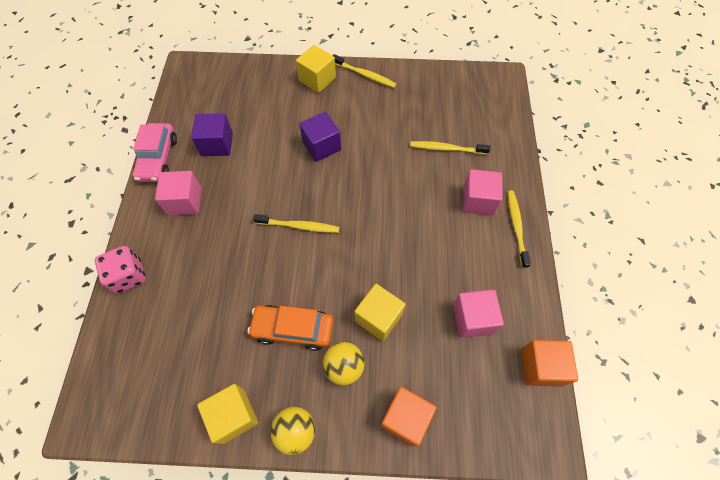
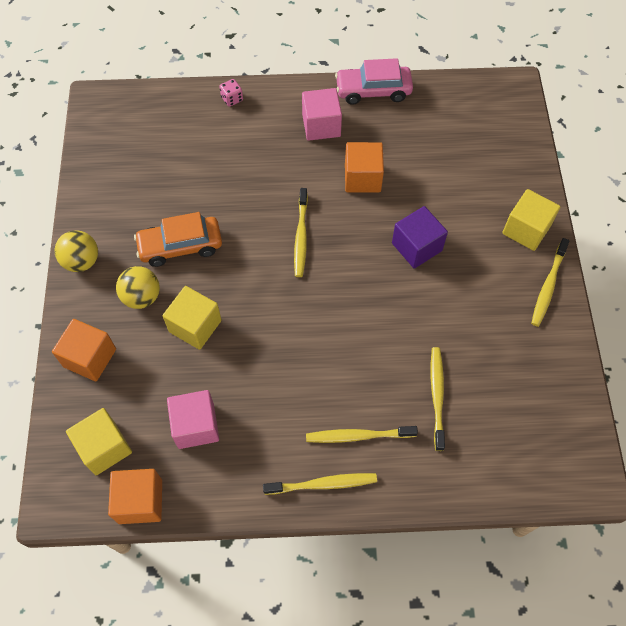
camera: 85 degrees right, 0 degrees up
(129, 276) = (232, 99): pink dice -> pink dice, size x0.55
(217, 144) = (401, 140): purple cube -> none
(233, 415) = (98, 209): yellow cube -> yellow cube (104, 447)
(249, 175) = (362, 178): none -> orange cube
(293, 329) = (180, 246): orange car -> orange car turned 105 degrees counterclockwise
(478, 201) = (358, 436): pink cube -> yellow toothbrush

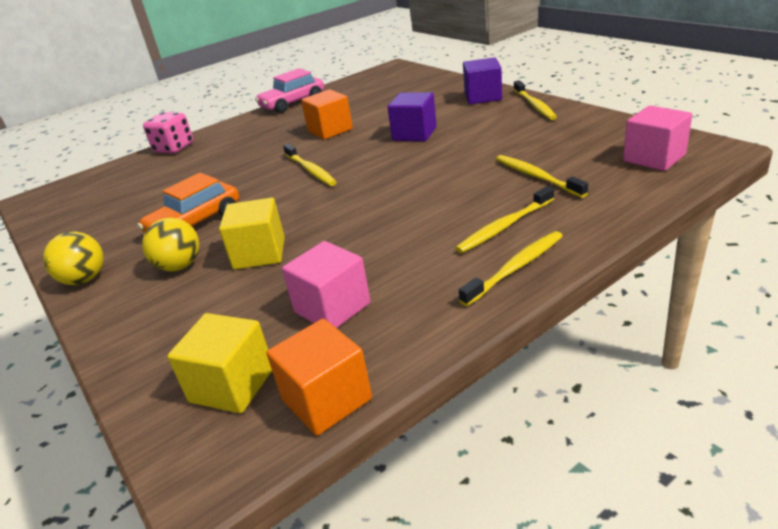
camera: 30 degrees left, 30 degrees down
(90, 358) = (149, 332): orange cube -> none
(232, 99) = (174, 148): pink dice -> pink dice, size x1.81
(321, 125) = (267, 128): pink cube -> pink cube (654, 158)
(526, 230) = (483, 97): yellow cube -> purple cube

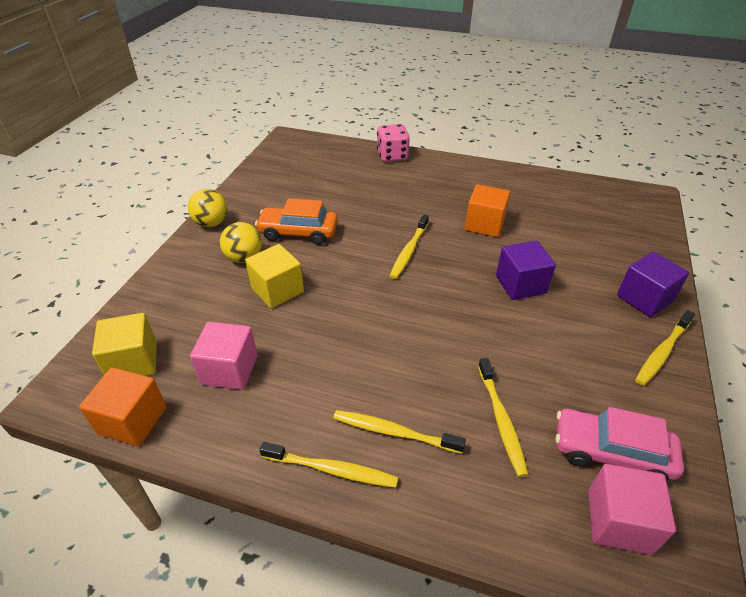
camera: 50 degrees right, 10 degrees up
(293, 103) = (515, 173): pink car -> pink car (611, 452)
(536, 176) = (501, 420): yellow toothbrush -> yellow toothbrush turned 150 degrees clockwise

